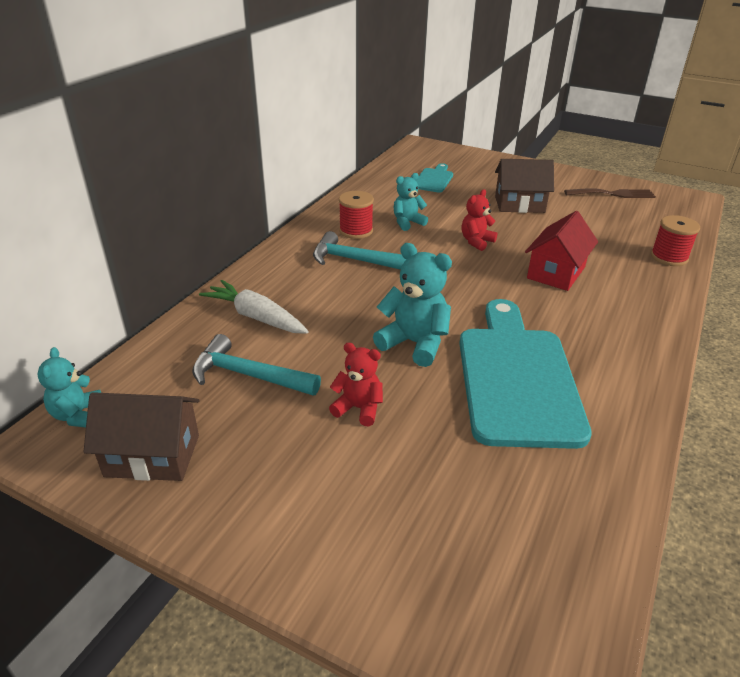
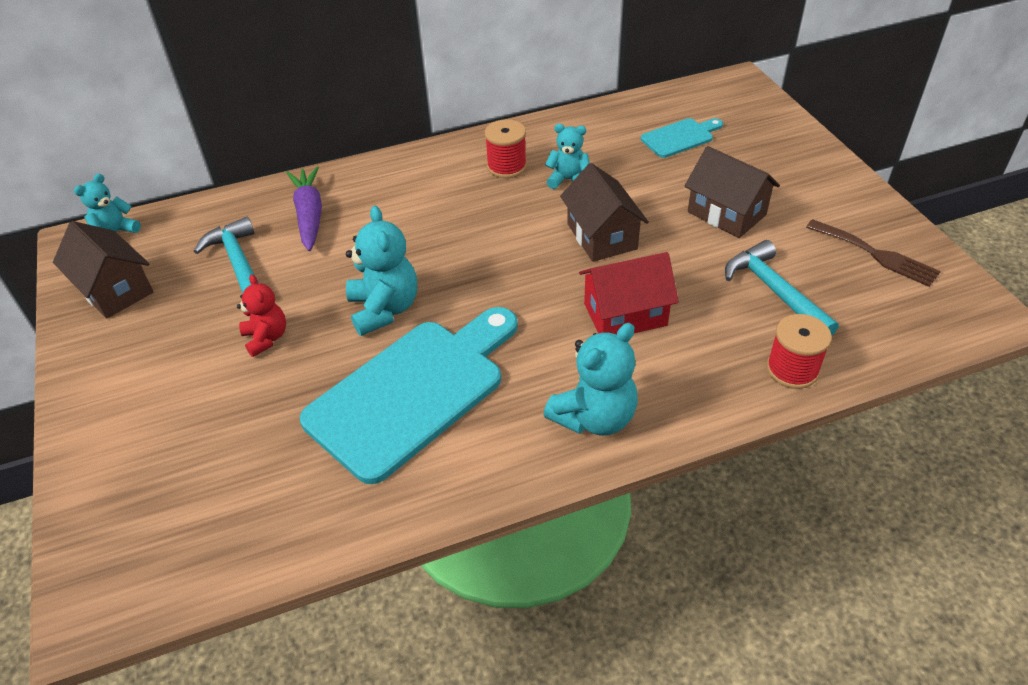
camera: 45 degrees right, 10 degrees up
(256, 317) = (309, 215): white carrot -> purple carrot
(355, 260) = (458, 199): turquoise hammer -> turquoise hammer (774, 291)
(476, 242) = (602, 236): red teddy bear -> brown house
(631, 329) = (594, 417): none -> turquoise teddy bear

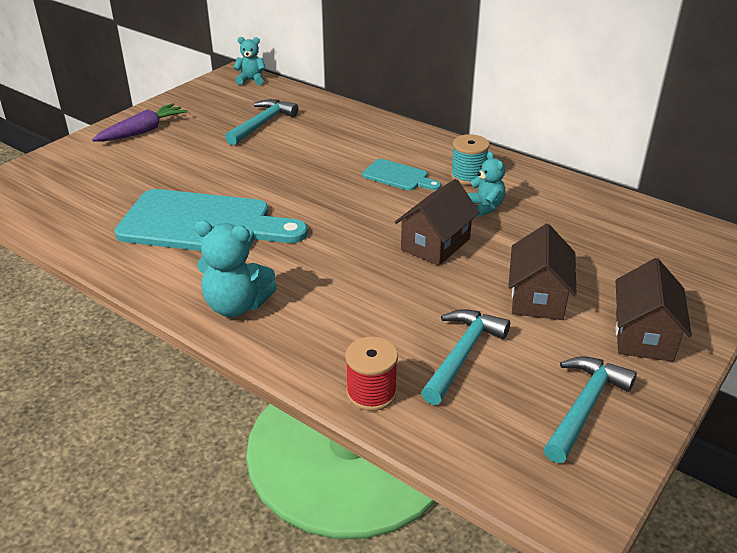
camera: 55 degrees right, 10 degrees down
(115, 290) = (206, 99): brown house -> brown house (644, 335)
(266, 338) = (208, 158): red teddy bear -> none
(309, 215) = (330, 127): purple carrot -> purple carrot (143, 131)
(384, 309) = (268, 186): turquoise teddy bear -> none
(506, 166) = (468, 176): red spool -> turquoise spool
(625, 314) = (356, 284): red house -> none
(680, 137) = (613, 240): turquoise cutting board -> turquoise cutting board (398, 176)
(876, 254) = (584, 406): brown fork -> turquoise hammer

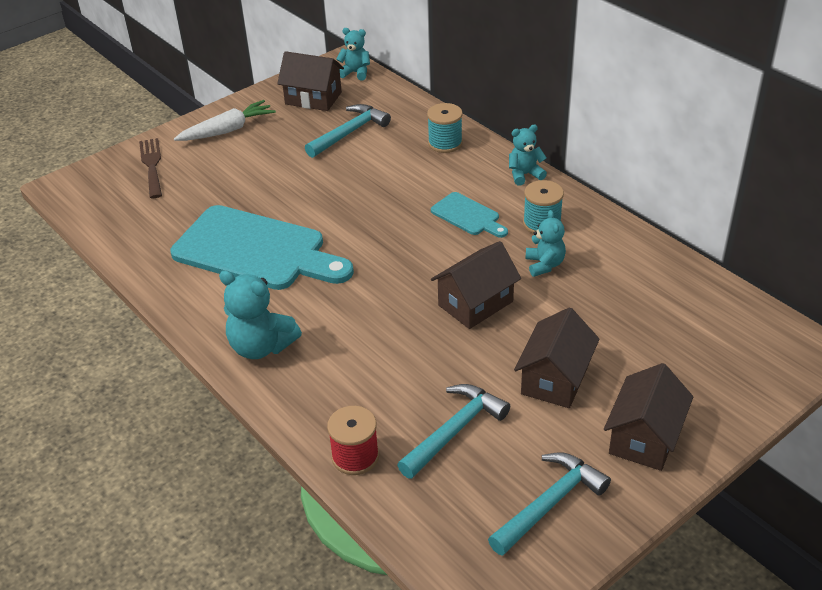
camera: 15 degrees right, 5 degrees up
(73, 165) = (152, 165): none -> brown fork
(143, 131) = (227, 130): purple carrot -> white carrot
(218, 101) = (313, 98): none -> brown house
(354, 124) = (445, 143): none -> turquoise spool
(436, 141) = (524, 175): none -> turquoise teddy bear

